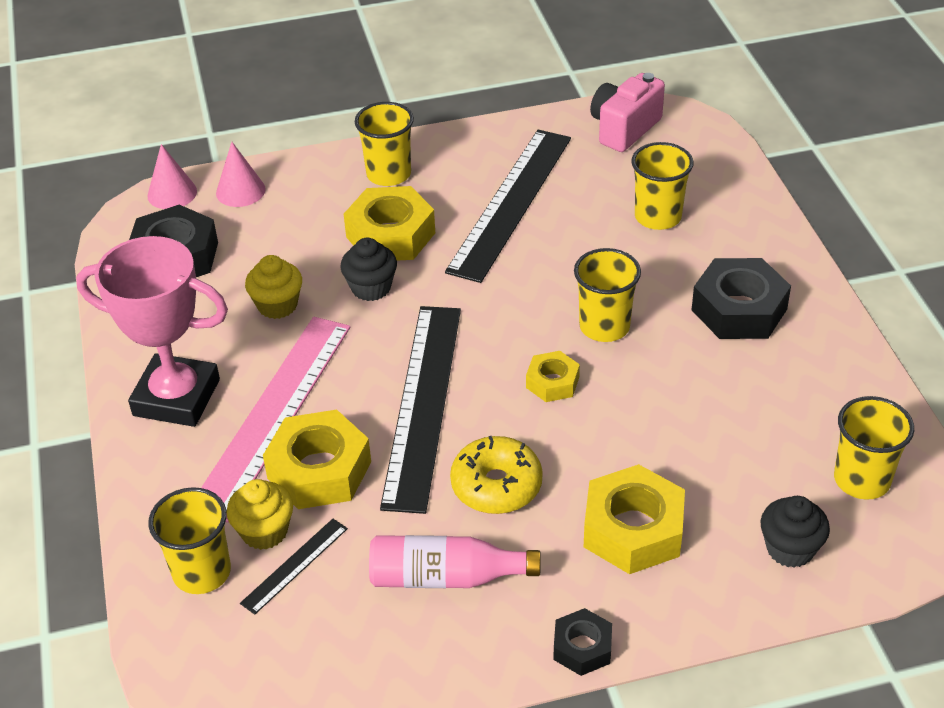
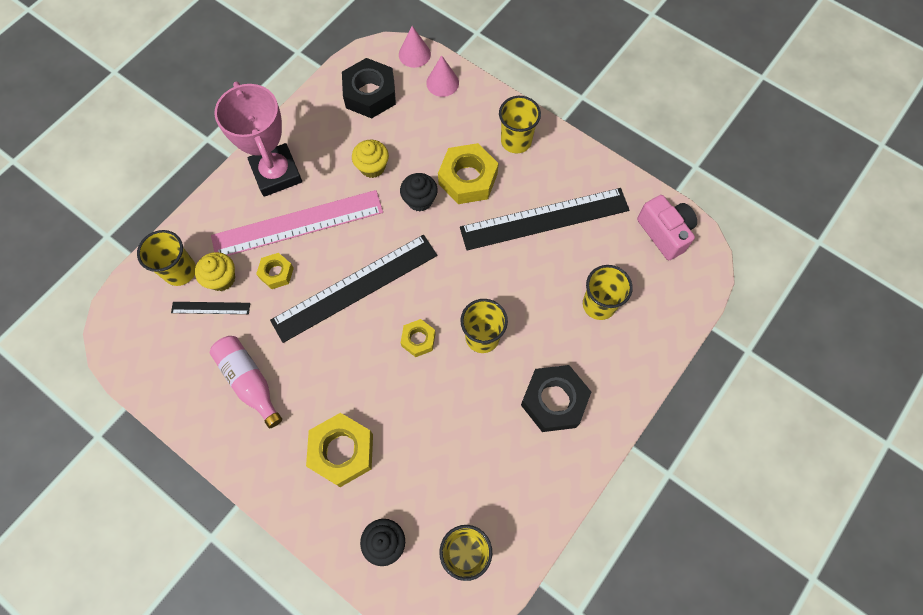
camera: 50 degrees right, 25 degrees up
(319, 470) = (276, 273): yellow nut -> yellow nut, size x0.55
(496, 485) = (325, 363): yellow donut -> none
(582, 647) = (248, 477): black nut -> none
(624, 129) = (664, 233): pink camera -> pink camera turned 60 degrees clockwise

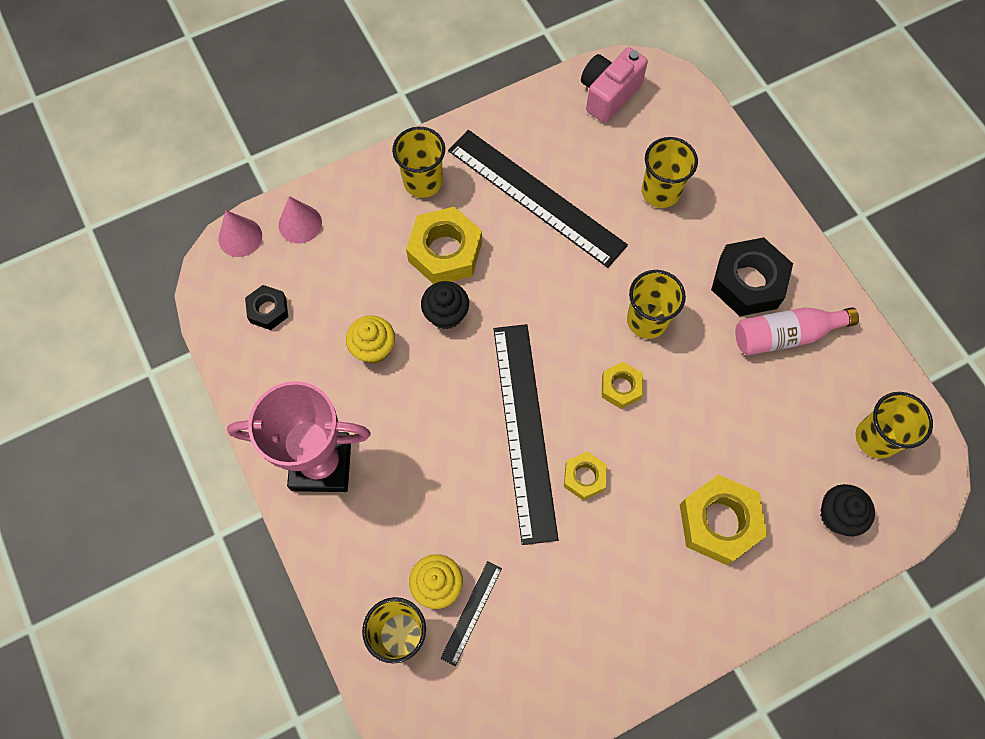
camera: 65 degrees left, 0 degrees up
(249, 381) = (590, 598): pink bottle -> pink bottle (785, 335)
(276, 273) = (462, 515): yellow nut -> yellow nut (584, 477)
(297, 224) = (407, 465): pink ruler -> none
(370, 94) = (268, 310): black nut -> black nut, size x0.55
(544, 219) = (536, 197): black ruler -> black ruler turned 60 degrees counterclockwise
(664, 233) = (608, 94): pink camera -> pink camera turned 45 degrees counterclockwise

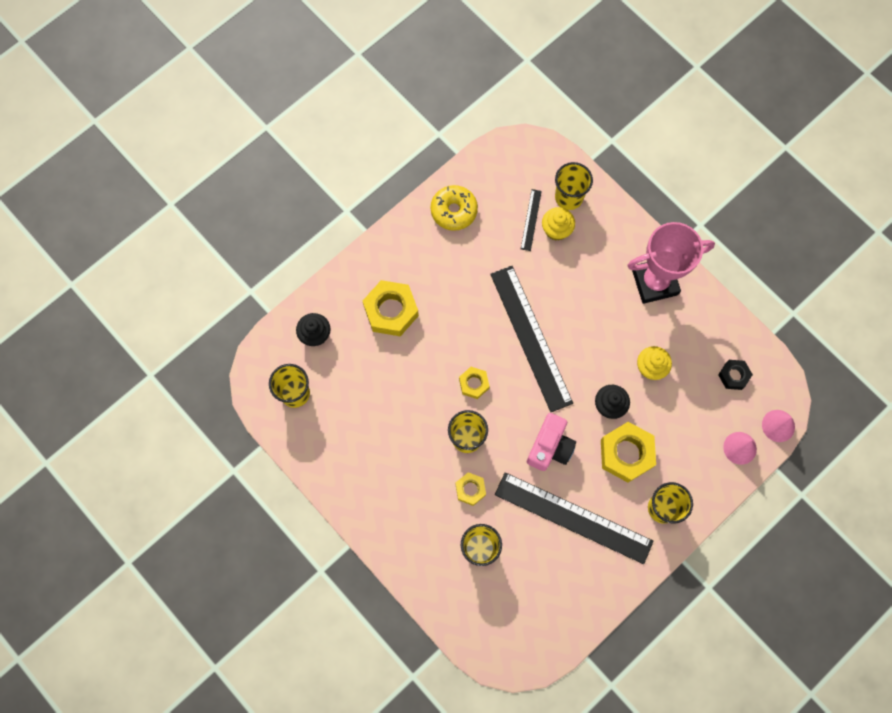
camera: 165 degrees right, 5 degrees up
(584, 477) = (483, 317): yellow nut -> yellow nut (470, 489)
(589, 662) = (454, 211): none -> yellow donut
(608, 94) = (541, 630): pink camera -> pink camera (550, 447)
(748, 282) = (399, 488): black nut -> none
(785, 335) = (366, 453): pink bottle -> none

